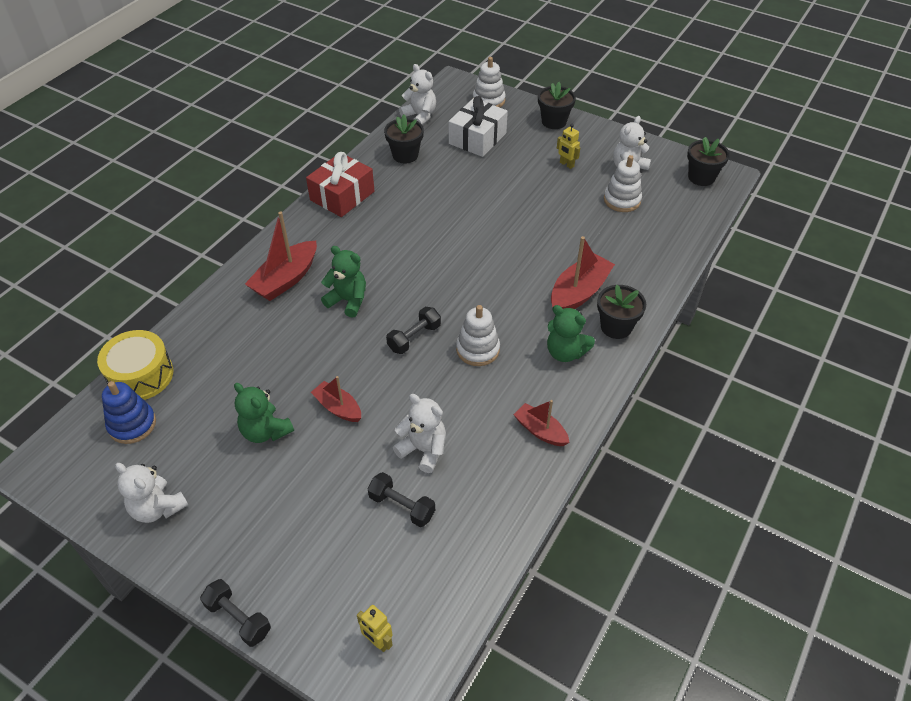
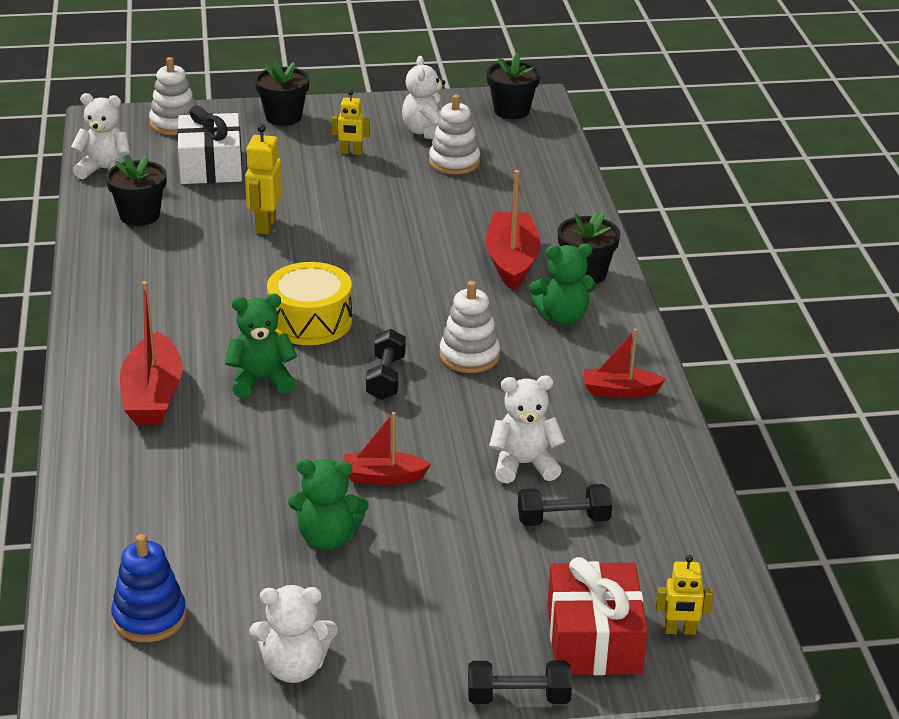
camera: 40 degrees left, 15 degrees down
(141, 375) = (91, 570): yellow drum -> yellow drum (310, 321)
(342, 196) = (112, 286): red gift -> red gift (594, 639)
(463, 194) = (265, 225): none -> yellow robot

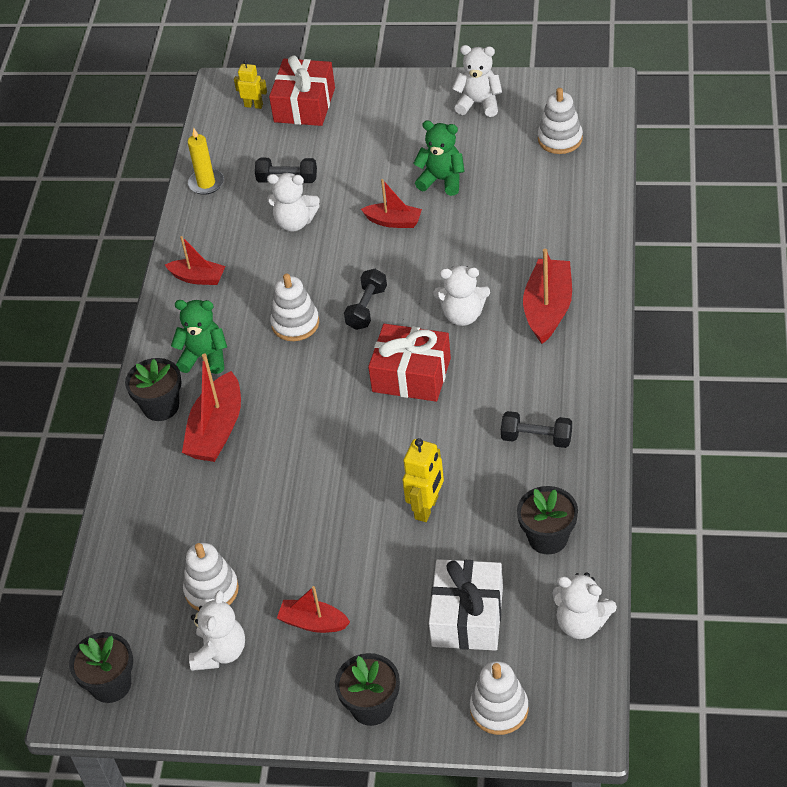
camera: 160 degrees left, 15 degrees up
(149, 617) = (560, 139): blue stacking toy -> white stacking toy
(261, 380) = (463, 315): green teddy bear -> white teddy bear
(310, 321) = (411, 375): yellow drum -> red gift
(351, 152) = (313, 622): yellow robot -> red boat
(518, 697) = (360, 78): black dumbbell -> black dumbbell (536, 438)
(682, 504) = (206, 183): none -> yellow candle

